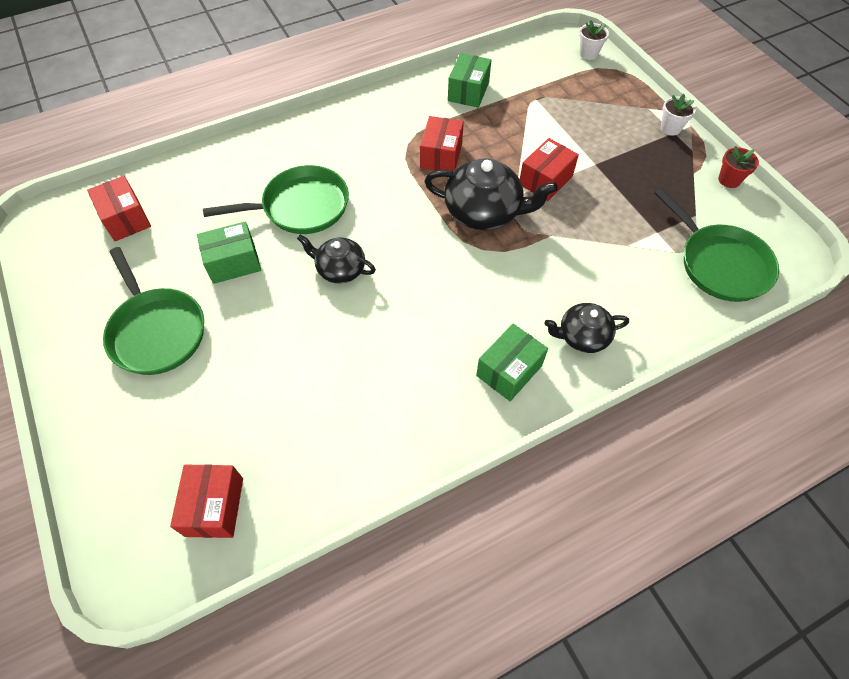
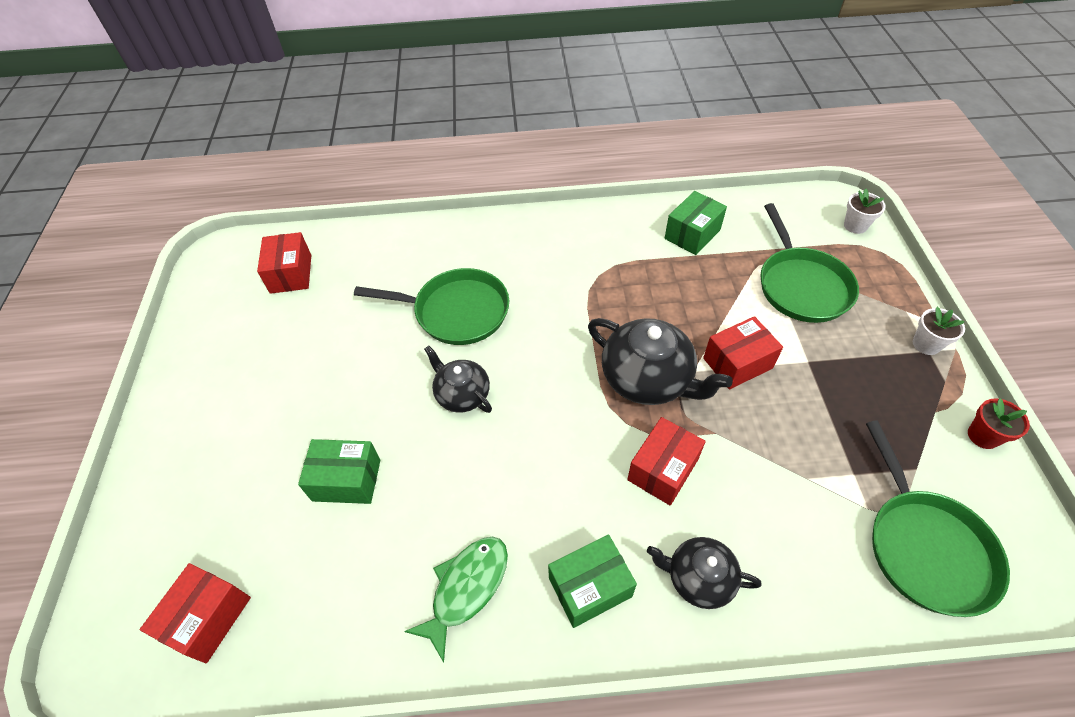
camera: 25 degrees right, 5 degrees down
(156, 331) = (257, 399): green pan -> green pan (801, 286)
(233, 262) = (363, 351): green box -> green box (346, 480)
(417, 406) = (466, 588): none -> green fish
(441, 156) = (629, 298): red box -> red box (663, 469)

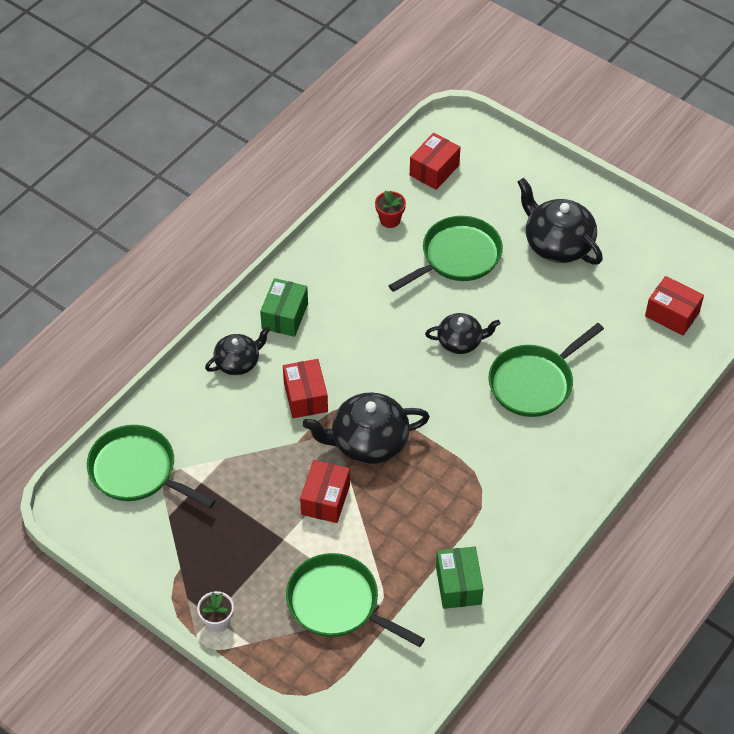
camera: 130 degrees right, 0 degrees up
(208, 618) = (434, 170): red box -> red box turned 60 degrees clockwise
(258, 405) = (557, 244): none -> black teapot
(346, 480) = (457, 257): green box -> green pan
(466, 588) = (340, 269): green fish -> none
(855, 225) = (347, 708): white flower pot -> none
(983, 436) = (142, 573): red flower pot -> red flower pot (390, 220)

